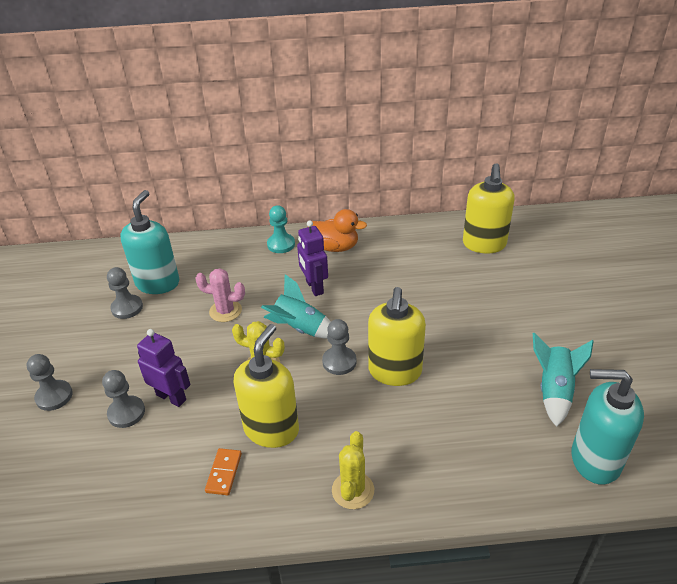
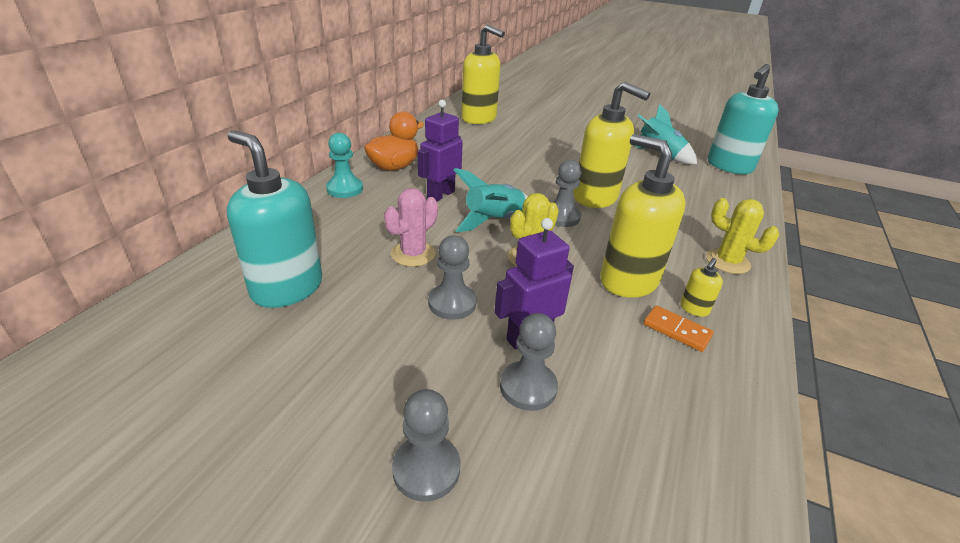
camera: 65 degrees left, 5 degrees down
(127, 308) = (303, 330): grey pawn -> grey pawn (452, 303)
(259, 478) = (694, 309): none -> yellow soap dispenser
(314, 287) = (440, 195): purple robot -> purple robot turned 120 degrees clockwise

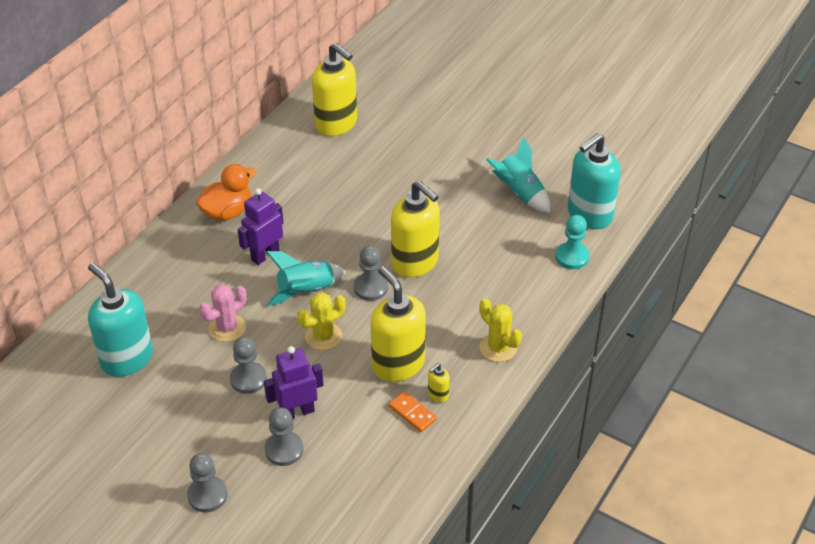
camera: 10 degrees right, 10 degrees up
(345, 189) = (177, 245): turquoise pawn -> turquoise pawn (572, 257)

